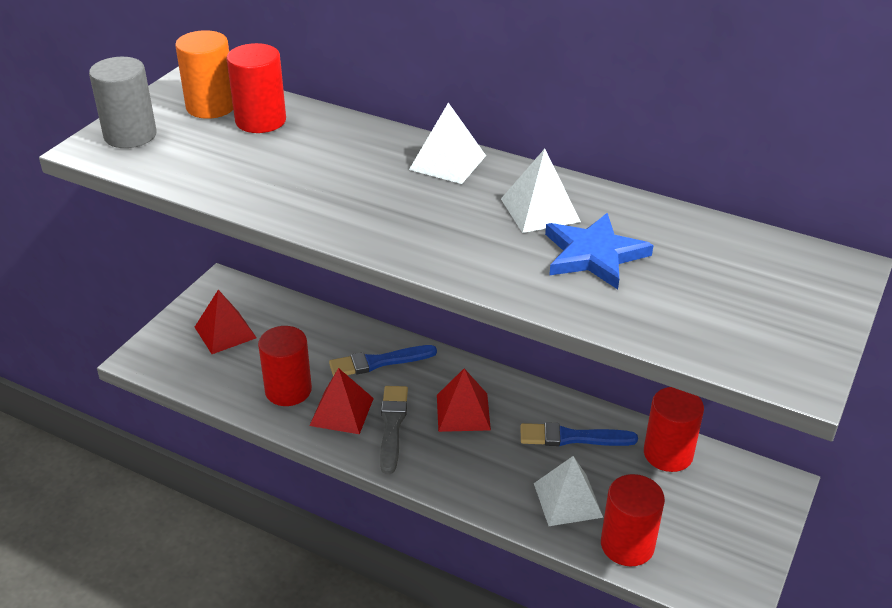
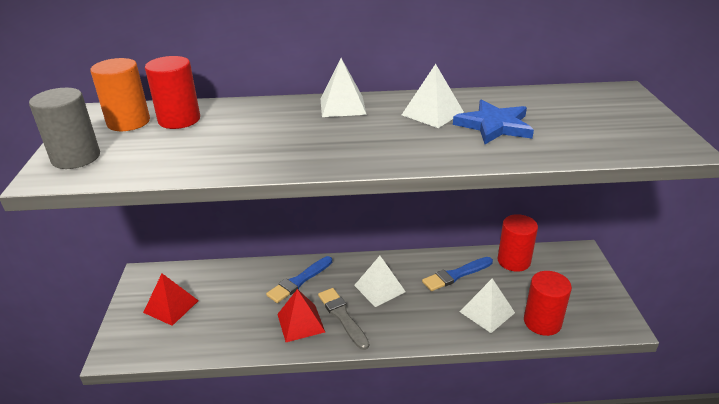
camera: 30 degrees left, 5 degrees down
(288, 390) = (251, 325): red cylinder -> none
(463, 412) = (379, 288): red pyramid -> white pyramid

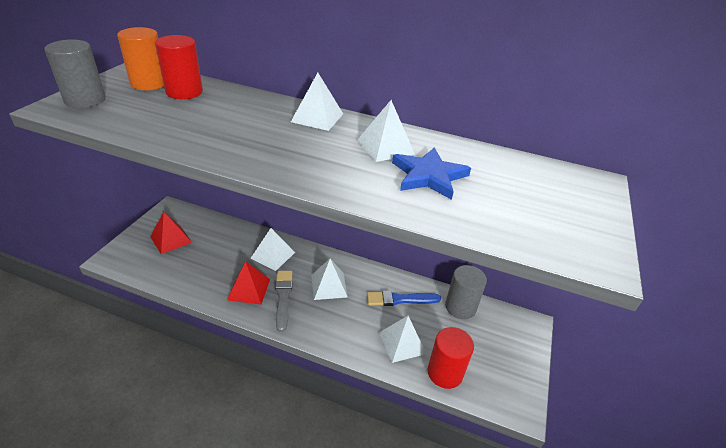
camera: 20 degrees right, 5 degrees up
(299, 281) = (273, 255): blue brush -> white pyramid
(513, 261) = (460, 307): red cylinder -> grey cylinder

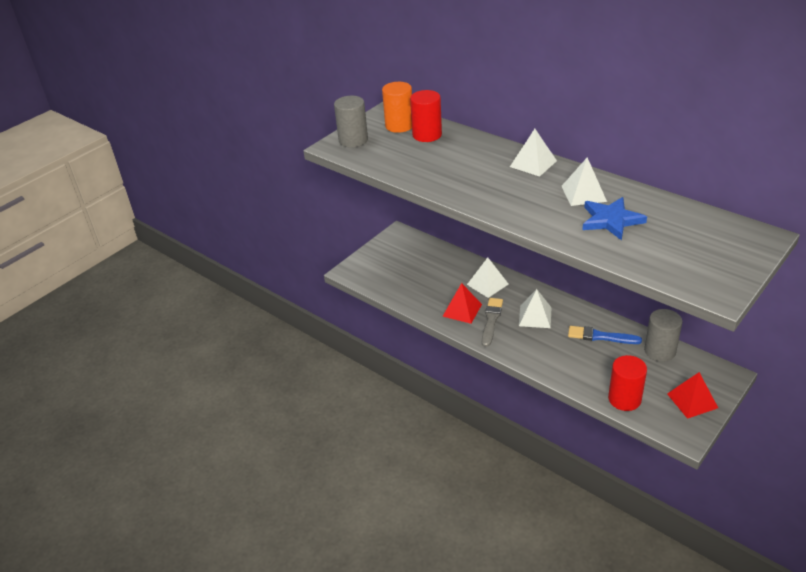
camera: 25 degrees right, 0 degrees up
(171, 239) = (398, 260): red pyramid -> red pyramid (692, 400)
(402, 343) = (592, 371): white pyramid -> none

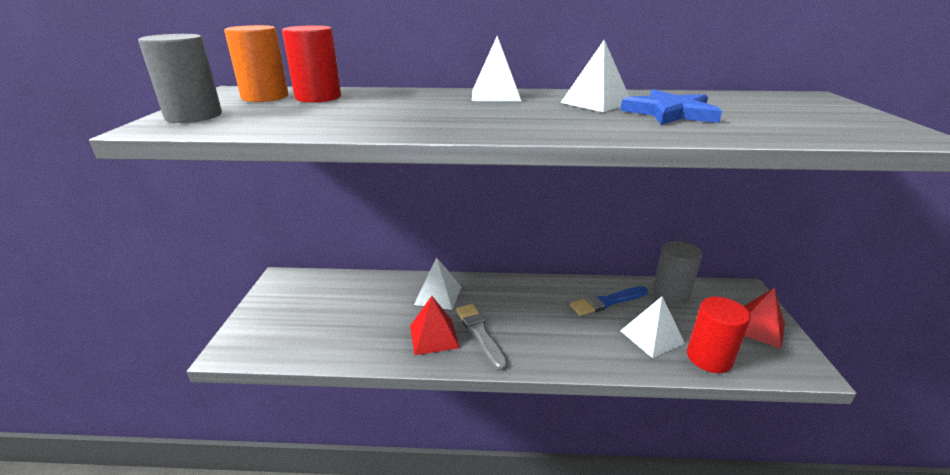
camera: 40 degrees left, 10 degrees down
(535, 316) = (523, 309): white pyramid -> white pyramid (652, 337)

